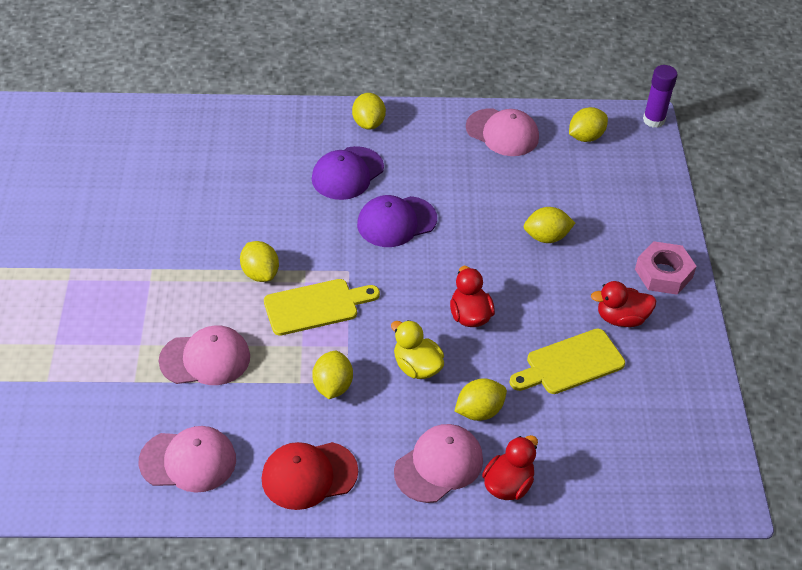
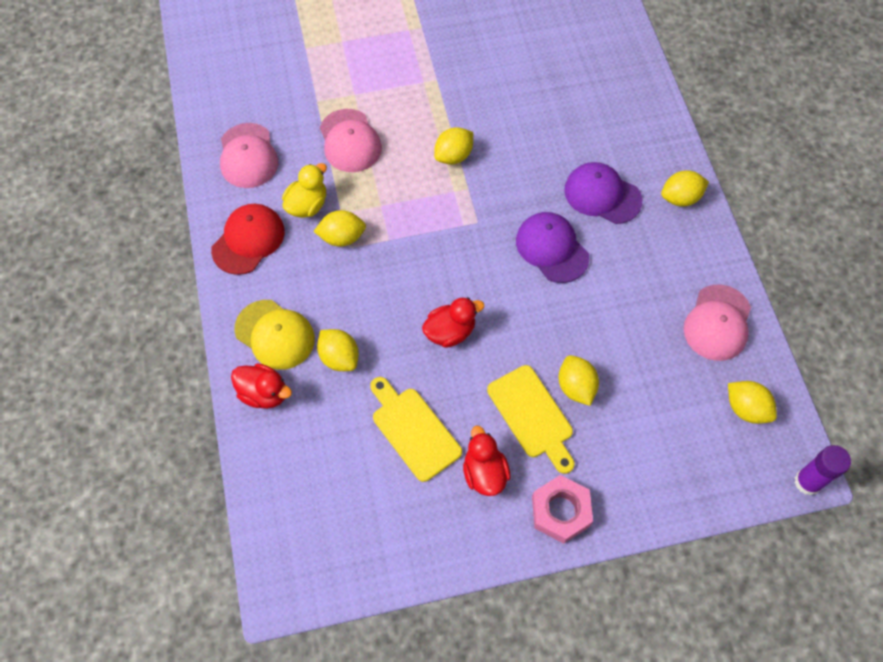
camera: 80 degrees right, 15 degrees up
(309, 475) = (248, 240): red cap -> red cap turned 60 degrees clockwise
(315, 306) = (427, 206): yellow cutting board -> yellow cutting board (532, 415)
(417, 367) = (378, 298): yellow duck -> yellow duck (307, 205)
(439, 465) = (275, 334): pink cap -> yellow cap

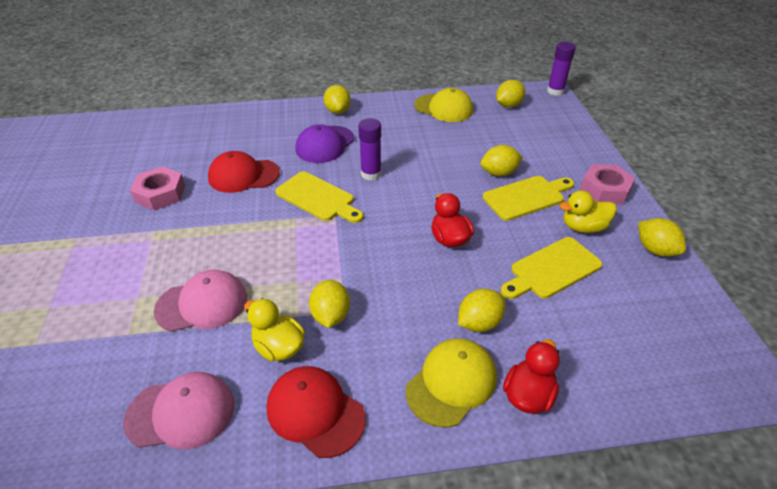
camera: 85 degrees left, 20 degrees down
(453, 156) = (254, 224): yellow lemon -> yellow lemon (655, 250)
(484, 473) = (583, 227): red duck -> yellow duck
(490, 68) = (160, 194): none -> pink nut
(501, 203) = (318, 198): none -> yellow cutting board
(530, 129) = (243, 175): none -> red cap
(552, 248) = (371, 174): purple cap -> purple glue stick
(717, 323) = (443, 108): pink cap -> yellow cap

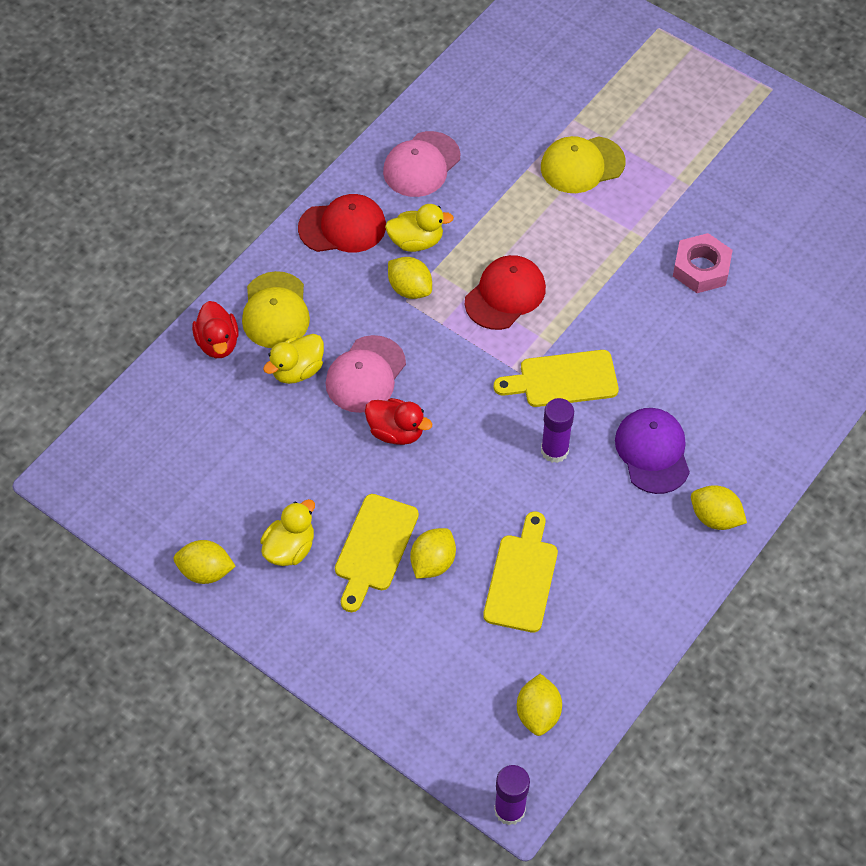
camera: 135 degrees right, 15 degrees up
(202, 304) = (511, 223): pink cap -> pink cap (365, 374)
(243, 175) = (666, 346): red cap -> red cap (505, 295)
(443, 108) = (607, 634): yellow cap -> yellow cap (582, 165)
(479, 323) = (297, 370): yellow lemon -> yellow duck
(552, 269) = (281, 470): yellow cutting board -> yellow cutting board (521, 578)
(605, 189) = (305, 628): pink nut -> none

